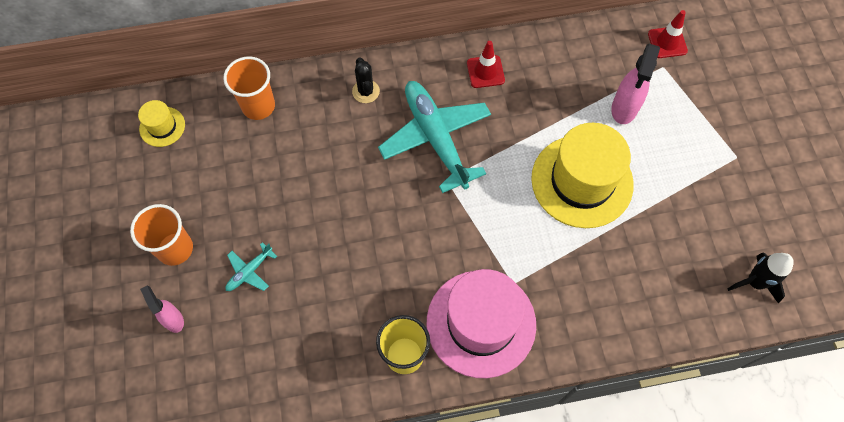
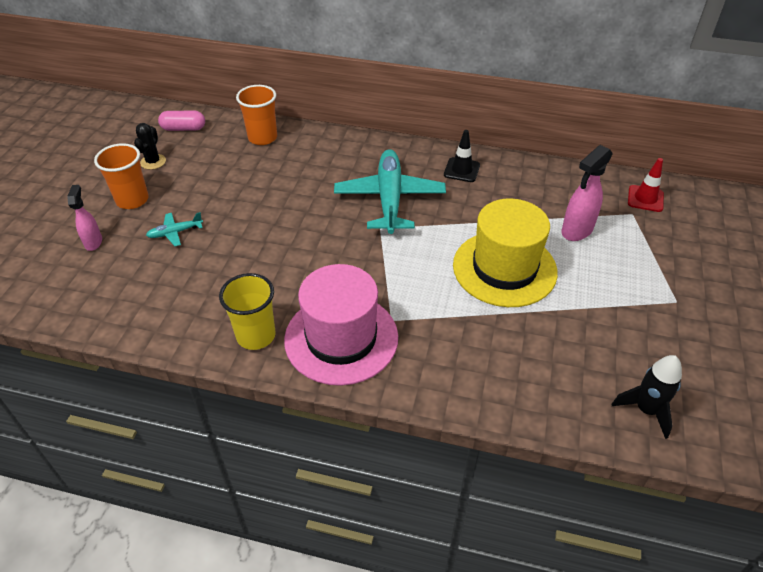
camera: 25 degrees right, 20 degrees down
(162, 127) = (184, 128): yellow hat -> pink capsule
(366, 91) = (352, 153): black cactus -> black cactus (153, 162)
(485, 72) = (461, 170): red traffic cone -> black traffic cone

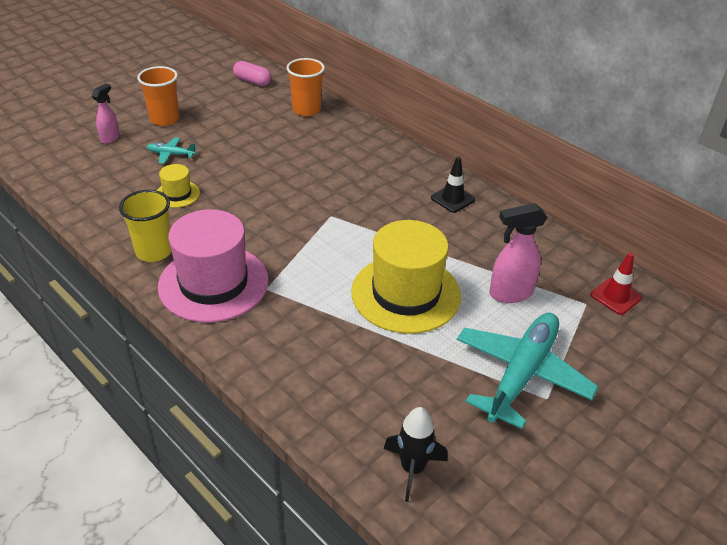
camera: 30 degrees right, 5 degrees down
(153, 162) = (206, 97): black cactus -> none
(221, 269) = (177, 194): none -> yellow hat
(389, 199) = (362, 196): turquoise plane -> turquoise plane (521, 374)

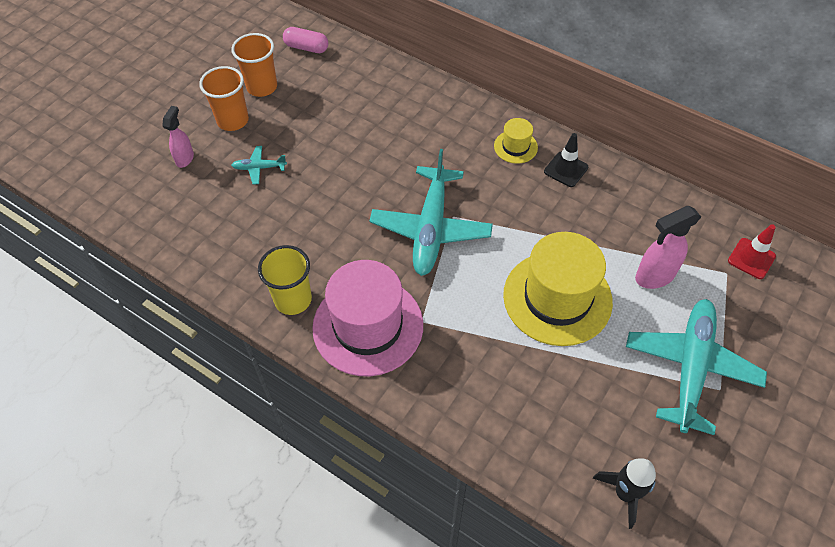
camera: 10 degrees left, 15 degrees up
(177, 194) = (287, 220): yellow hat -> yellow hat (515, 147)
(306, 110) = (378, 78): orange cup -> orange cup (262, 87)
(306, 221) = (431, 228): none -> turquoise plane

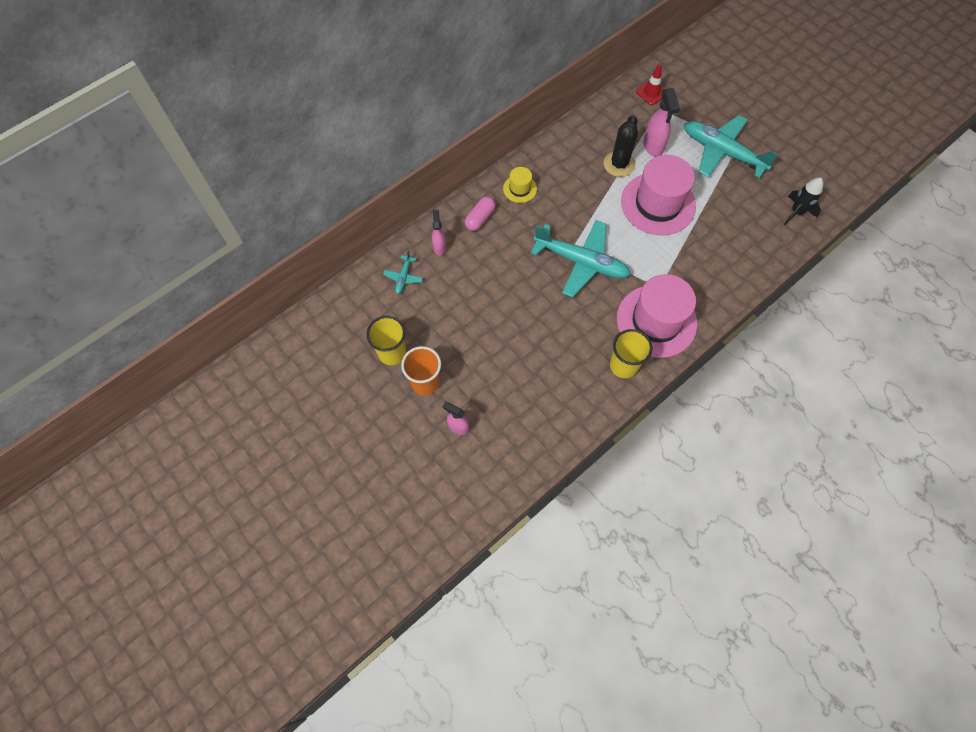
camera: 75 degrees left, 10 degrees up
(259, 168) = (487, 369): turquoise plane -> turquoise plane (403, 277)
(262, 87) = (392, 353): orange cup -> yellow cup
(306, 47) = (355, 308): pink capsule -> pink capsule (480, 218)
(404, 94) = (439, 247): none -> pink spray bottle
(557, 298) = (658, 204): yellow hat -> pink hat
(566, 169) = (550, 165): black traffic cone -> none
(603, 241) = (619, 164): none -> black cactus

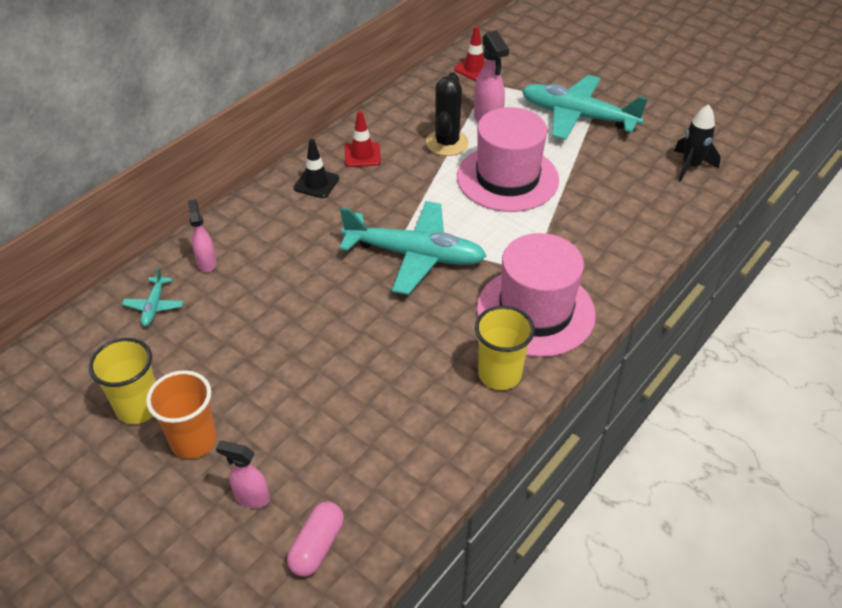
camera: 10 degrees left, 20 degrees down
(480, 218) = (263, 222): pink capsule -> pink capsule (317, 546)
(520, 188) = (316, 183): yellow hat -> black traffic cone
(555, 167) = (362, 155): none -> red traffic cone

